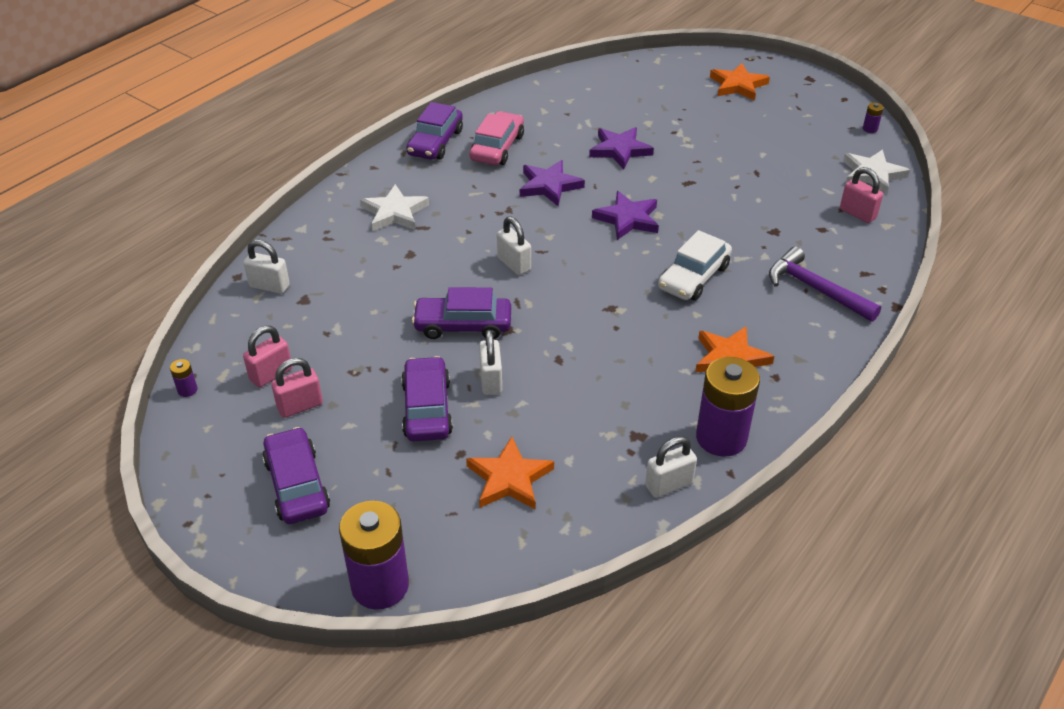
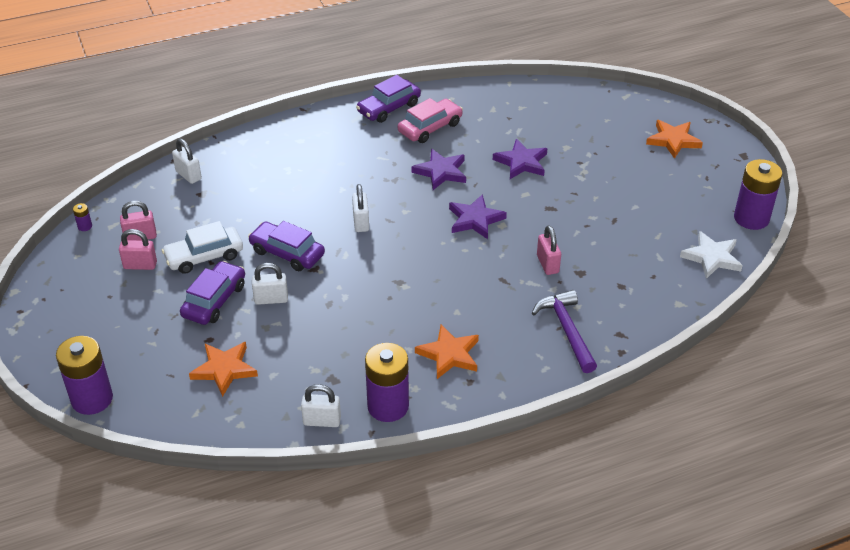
camera: 30 degrees right, 0 degrees up
(297, 485) = (97, 315): purple car -> none
(395, 212) = (313, 152): white star -> none
(491, 380) = (271, 299): white padlock -> white padlock turned 60 degrees clockwise
(694, 277) = (481, 283): white car -> white car (204, 256)
(857, 213) = (664, 285): pink padlock -> pink padlock (547, 264)
(870, 129) = (751, 218): purple battery -> purple battery, size x2.49

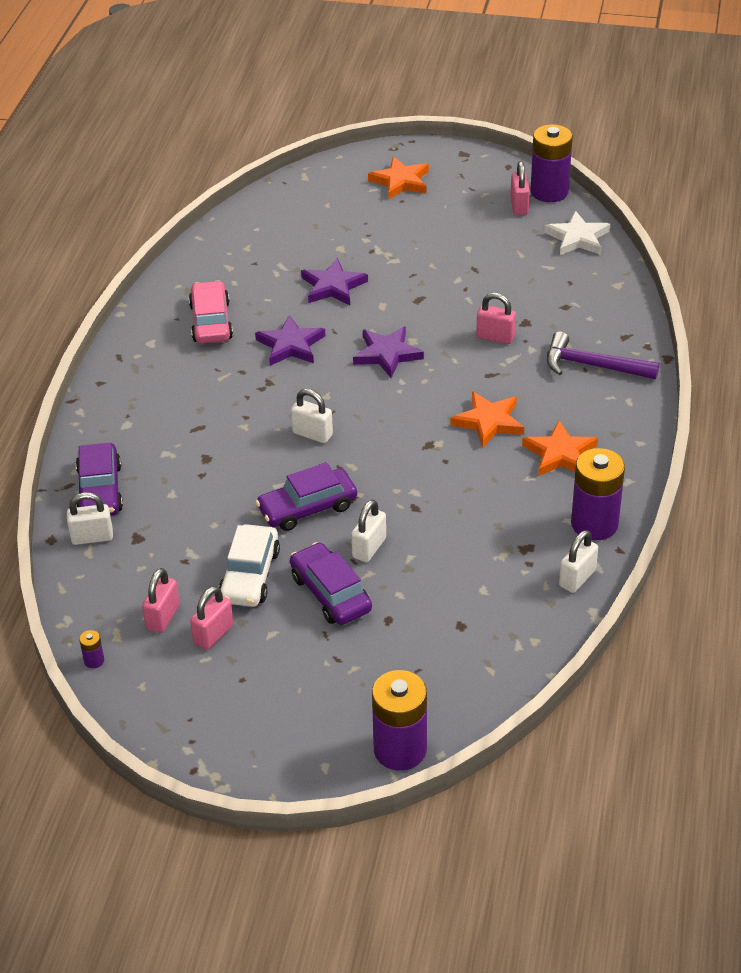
camera: 55 degrees left, 0 degrees up
(224, 369) = (444, 624): orange star -> orange star (488, 422)
(389, 108) = (144, 336): purple car -> purple car (100, 490)
(715, 210) = (519, 206): none -> pink padlock

